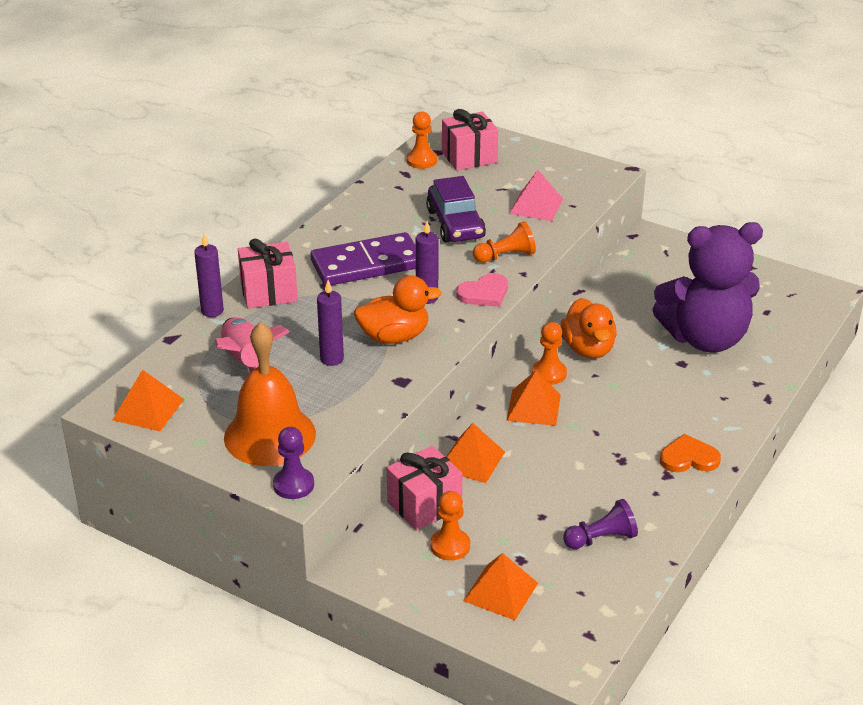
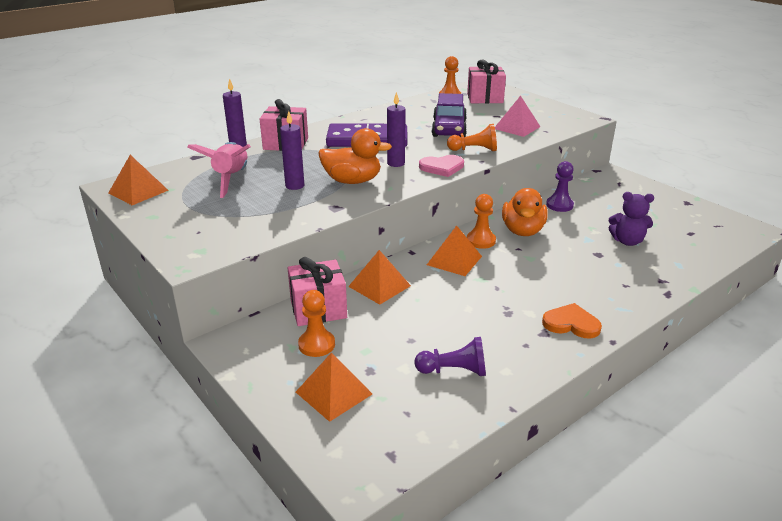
camera: 20 degrees right, 5 degrees down
(270, 435) = (205, 222): orange bell -> none
(293, 485) = (190, 257): purple pawn -> purple pawn (559, 205)
(705, 338) = (627, 241): purple teddy bear -> purple teddy bear, size x0.46

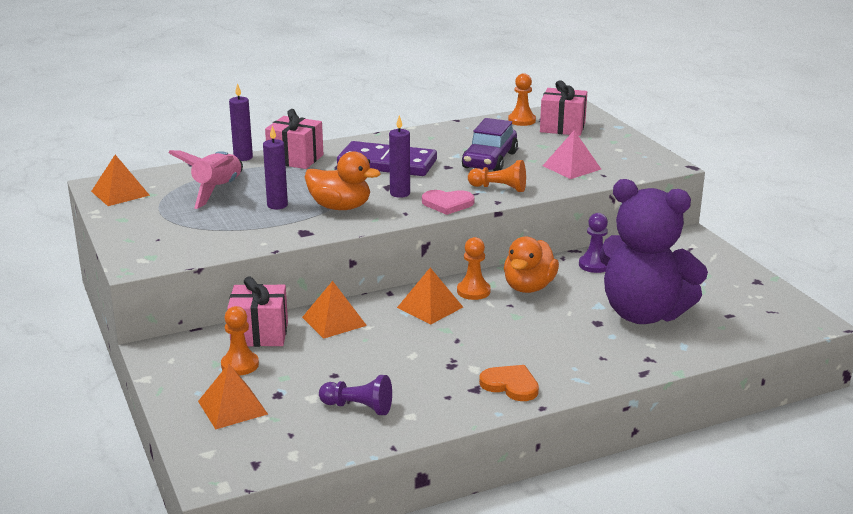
camera: 15 degrees right, 5 degrees down
(627, 241) = (643, 314): purple teddy bear -> purple teddy bear, size x2.17

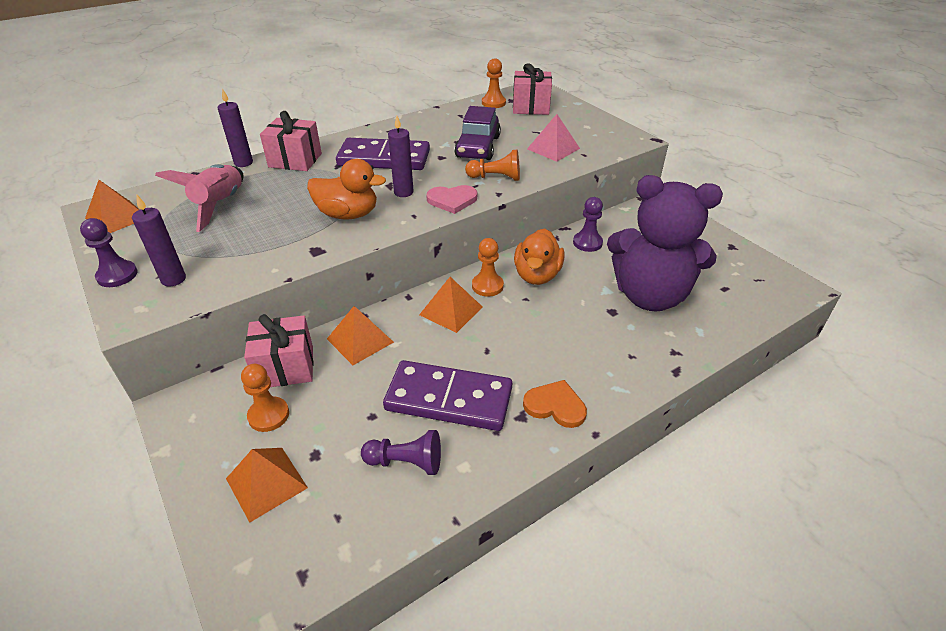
camera: 10 degrees left, 15 degrees up
(122, 235) = (117, 275): none -> purple pawn
(277, 205) = (283, 218): purple candle -> purple candle (173, 279)
(409, 370) = (449, 399): none -> purple domino

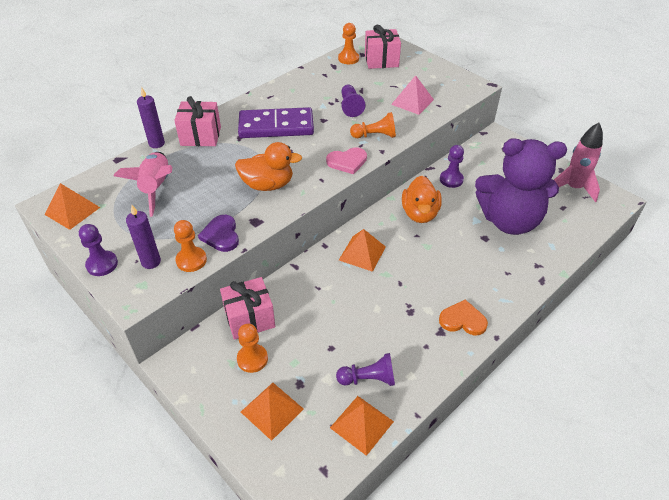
camera: 10 degrees left, 5 degrees up
(269, 260) = (221, 235): none -> purple heart
(360, 340) = (299, 288): orange pyramid -> orange pyramid (361, 424)
(403, 192) = (305, 158): purple candle -> none
(449, 399) = (384, 326): purple domino -> none
(478, 147) = (350, 106): purple car -> purple pawn
(487, 286) = (384, 228): orange pawn -> orange pawn (191, 260)
(743, 268) = (573, 188): none -> pink rocket

